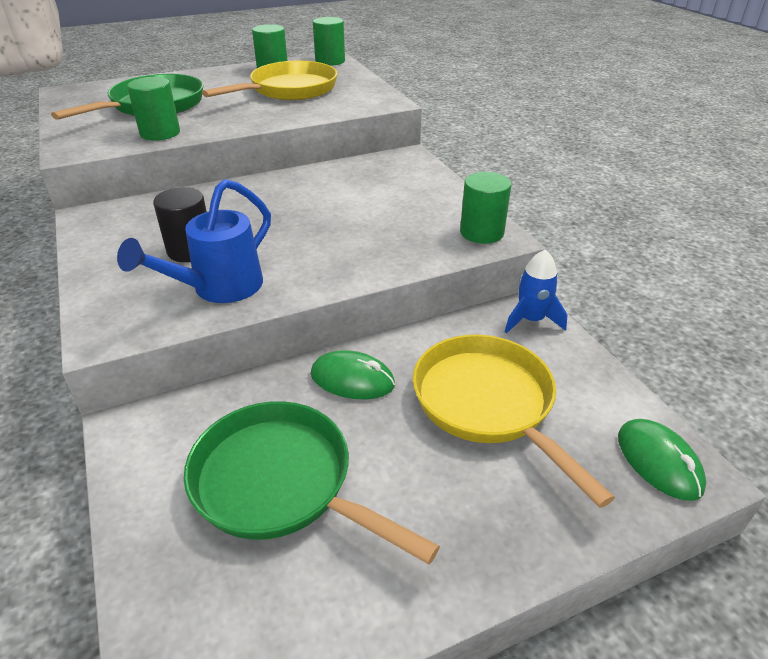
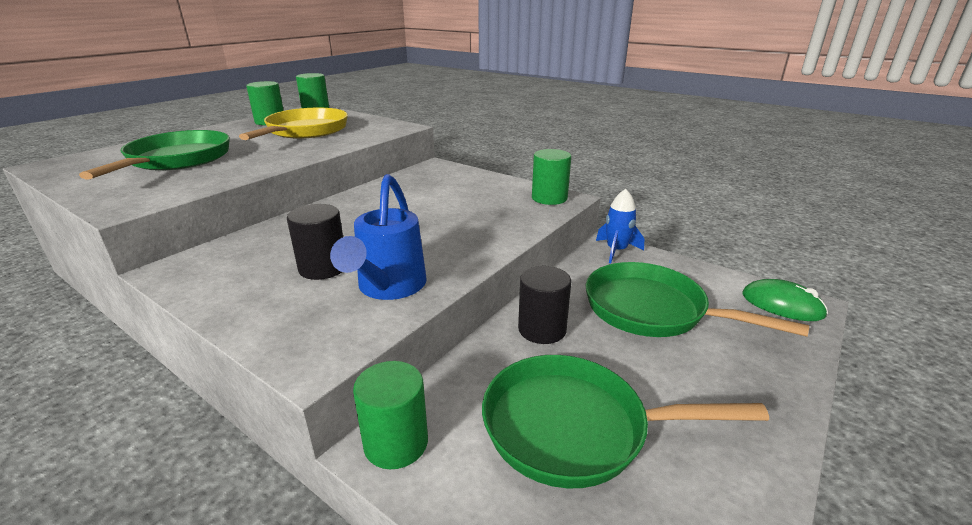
camera: 30 degrees left, 10 degrees down
(160, 133) = (214, 177): green cylinder -> green cylinder (396, 443)
(352, 379) = (542, 329): green mouse -> black cylinder
(488, 404) = (652, 310): yellow pan -> green pan

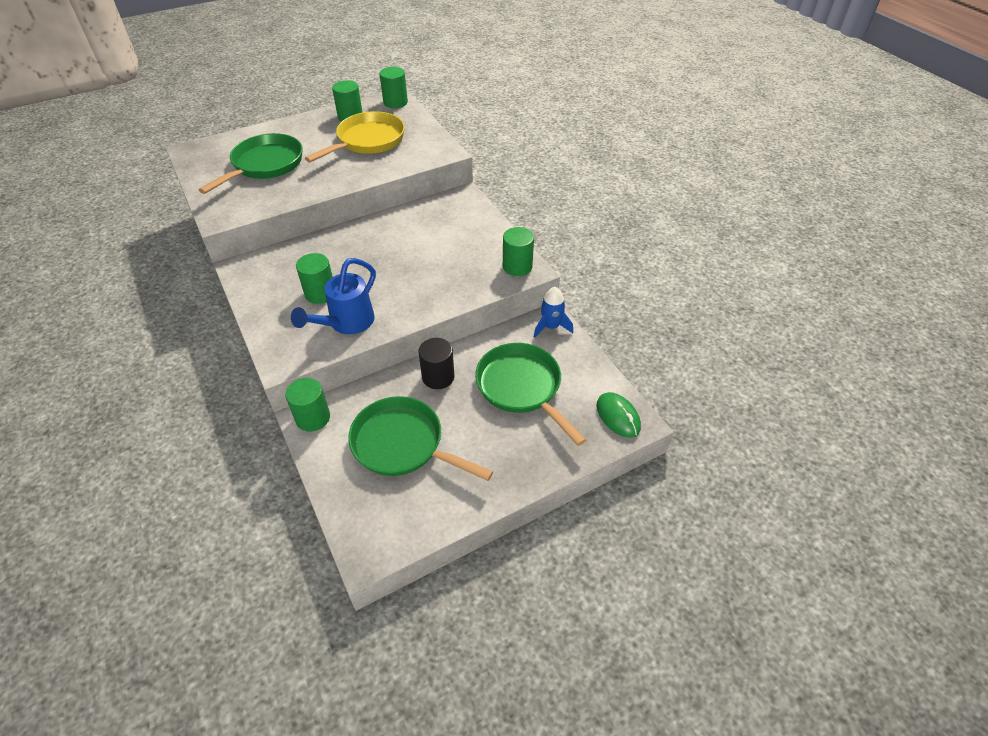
camera: 25 degrees right, 20 degrees up
(323, 268) = (320, 293): black cylinder -> green cylinder

